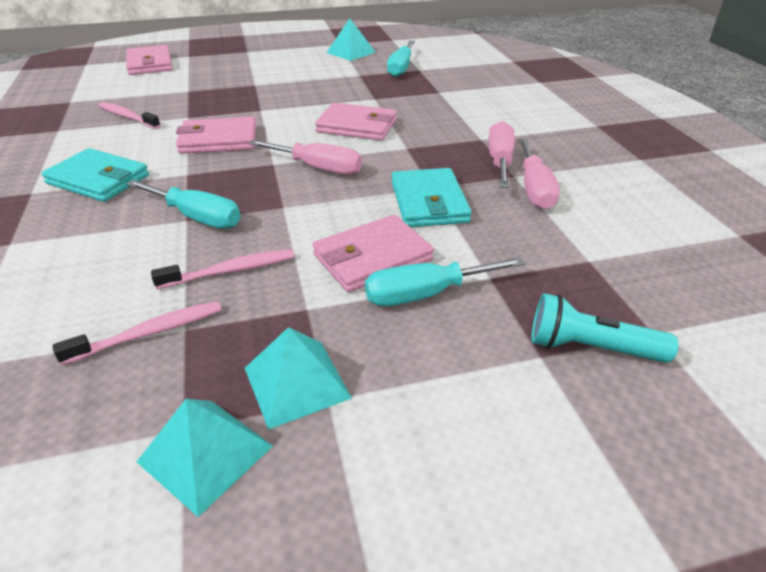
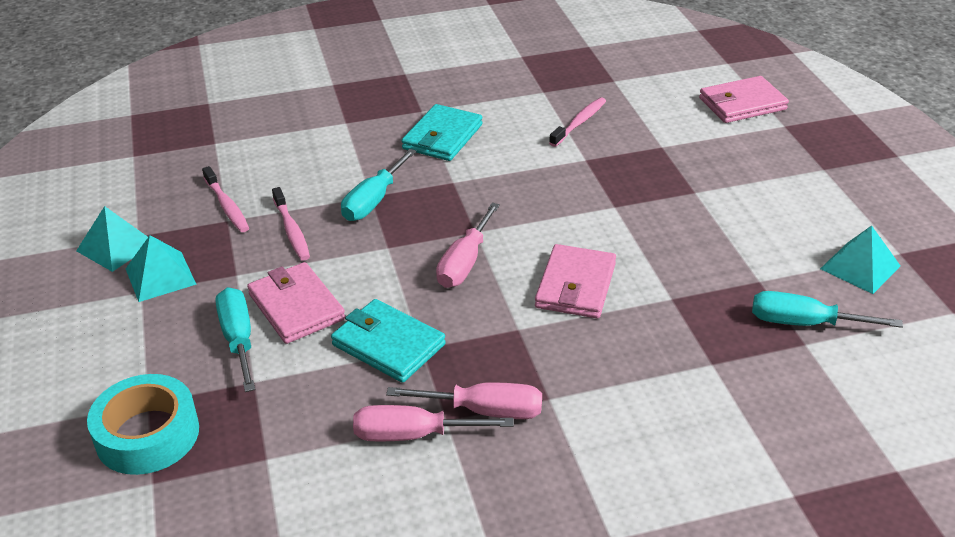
camera: 90 degrees right, 0 degrees up
(218, 140) = (528, 188): pink wallet -> none
(428, 202) = (388, 344): turquoise wallet -> turquoise wallet turned 45 degrees clockwise
(590, 347) = (147, 434): turquoise flashlight -> turquoise tape

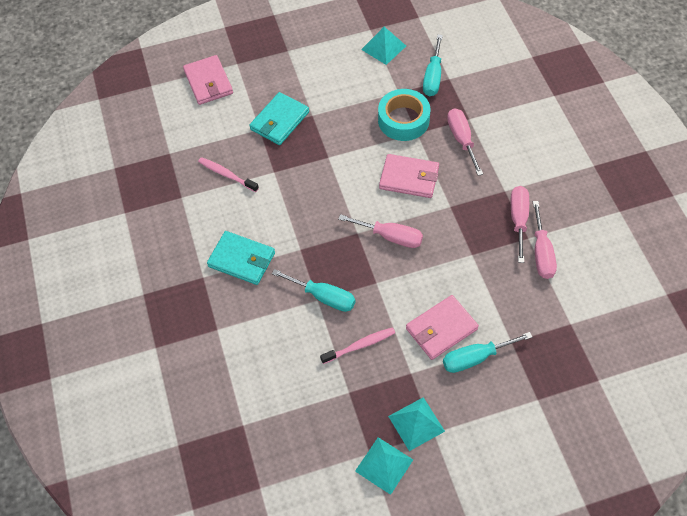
camera: 90 degrees left, 20 degrees up
(147, 434) = (563, 392): turquoise tape -> turquoise tape (403, 120)
(226, 206) = (331, 396): pink toothbrush -> none
(388, 344) = (471, 272): turquoise wallet -> turquoise wallet (279, 121)
(661, 351) = (462, 140): none -> pink screwdriver

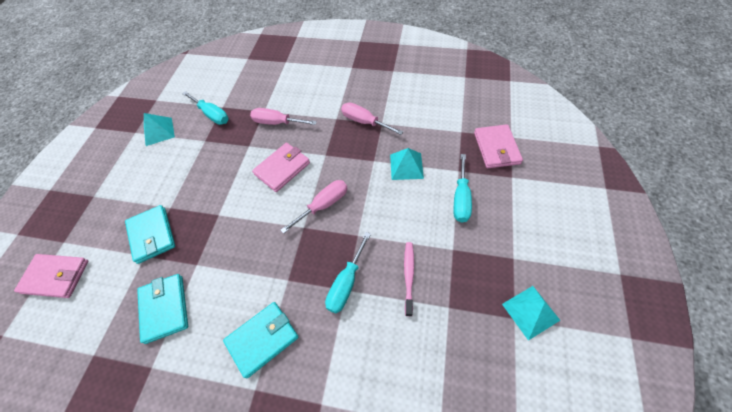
camera: 60 degrees left, 0 degrees up
(227, 175) = (165, 308): pink toothbrush -> turquoise wallet
(323, 297) = (346, 283): turquoise screwdriver -> turquoise screwdriver turned 150 degrees clockwise
(403, 120) = (231, 148): turquoise tape -> none
(416, 423) = (500, 267): turquoise pyramid -> turquoise pyramid (406, 166)
(441, 329) = (424, 209): pink wallet -> pink wallet (496, 148)
(541, 253) = (398, 121): pink screwdriver -> none

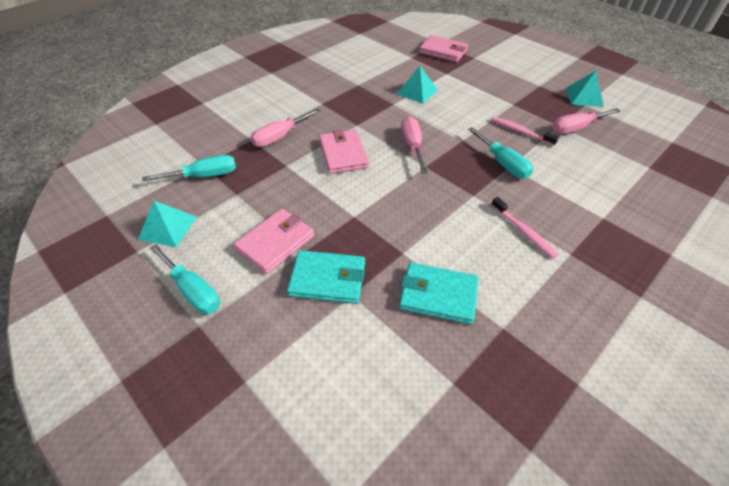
camera: 60 degrees left, 10 degrees down
(56, 277) = (299, 403): pink wallet -> pink wallet (275, 243)
(262, 339) = (523, 231): turquoise wallet -> pink toothbrush
(364, 122) = (345, 91): pink screwdriver -> pink screwdriver (576, 128)
(461, 199) = (472, 83): turquoise screwdriver -> turquoise screwdriver (193, 290)

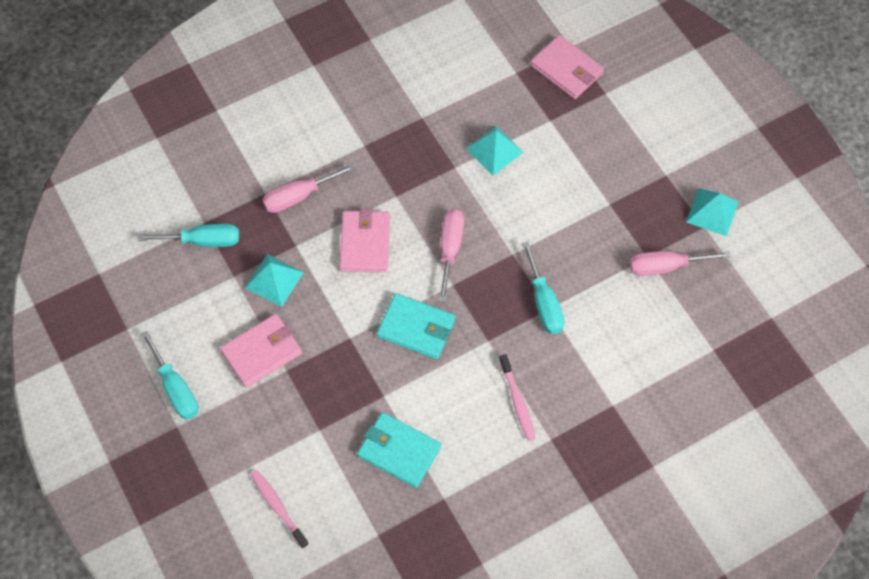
camera: 15 degrees right, 15 degrees up
(168, 228) = (159, 306): turquoise pyramid -> turquoise pyramid (274, 280)
(328, 279) = (302, 408): turquoise wallet -> turquoise wallet (416, 328)
(520, 132) = (592, 256): pink toothbrush -> pink toothbrush (278, 507)

